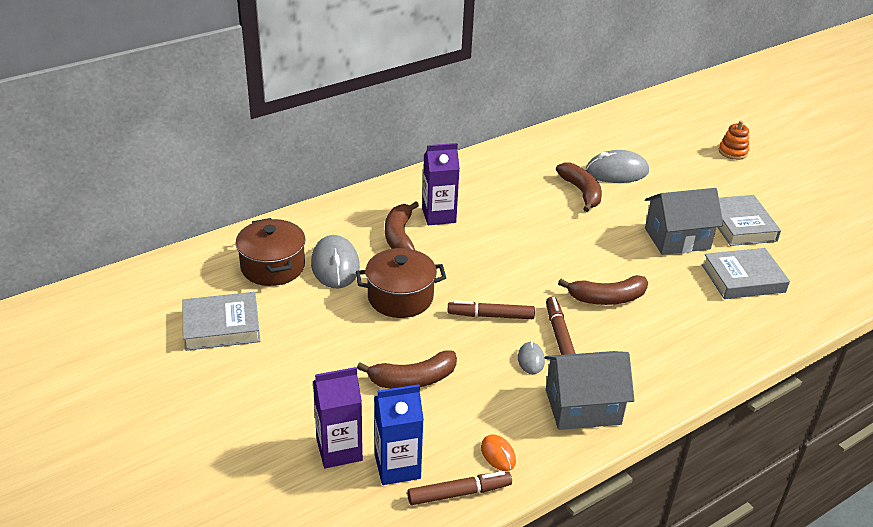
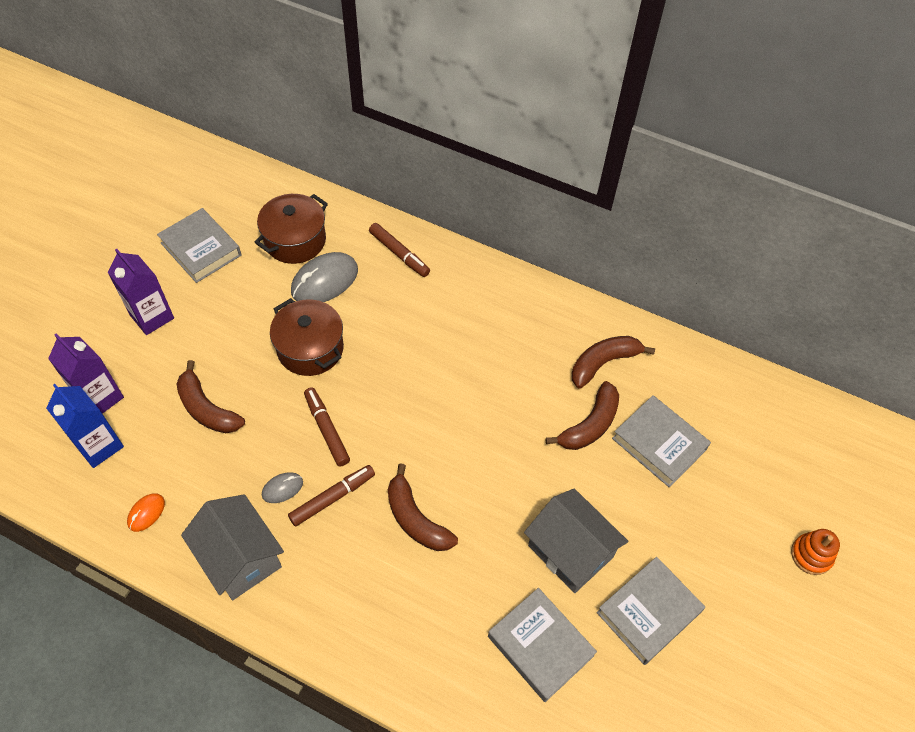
camera: 60 degrees right, 20 degrees up
(399, 236) = (399, 306): brown banana -> brown banana (603, 363)
(439, 216) = (454, 321): purple carton -> purple carton (152, 317)
(459, 493) = (89, 503): brown marker -> brown marker (399, 254)
(616, 172) = (659, 444): grey mouse -> grey book

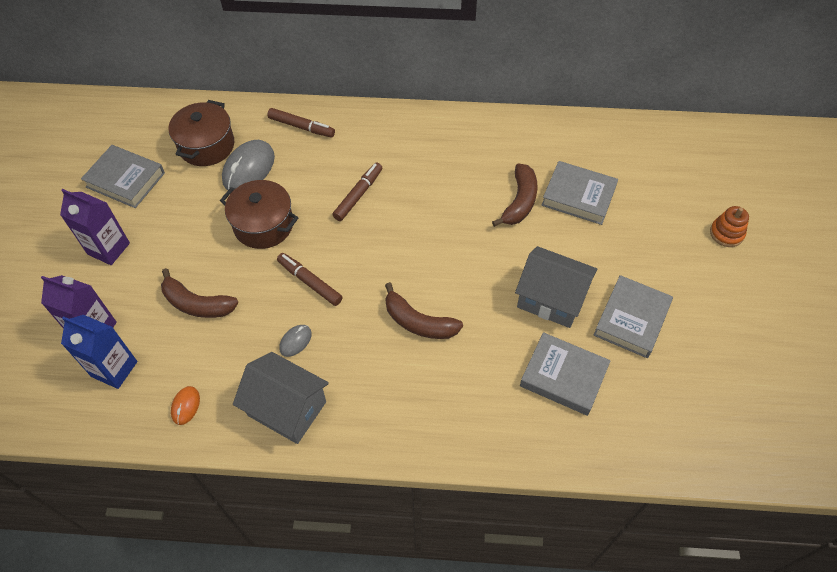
camera: 20 degrees left, 0 degrees up
(332, 498) = (341, 332): brown marker -> brown marker (358, 195)
(603, 363) = (507, 153): brown banana -> none

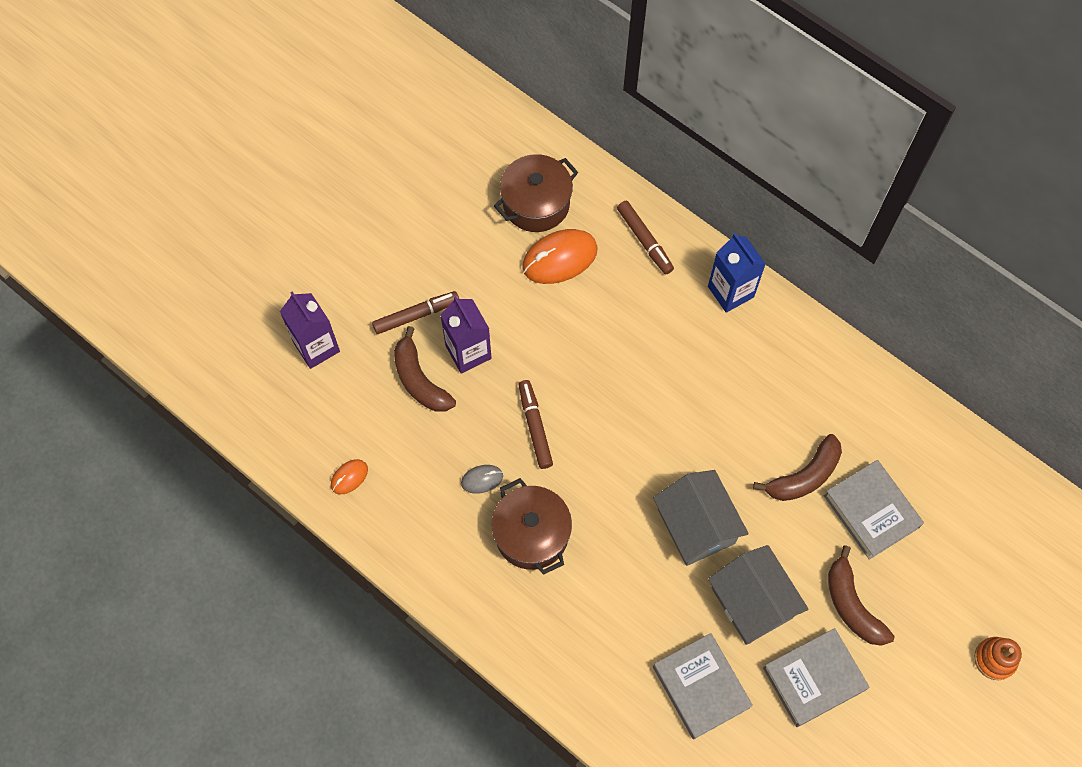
camera: 35 degrees right, 10 degrees up
(108, 249) = (376, 266): purple carton -> purple carton (468, 352)
(114, 369) = (311, 398): blue carton -> blue carton (730, 292)
(125, 180) = (435, 196): grey book -> none
(249, 169) = (559, 258): grey mouse -> orange mouse
(263, 225) = (532, 334): brown pot -> brown pot (531, 534)
(287, 408) = (432, 540): grey house -> grey house (696, 526)
(358, 195) = (646, 360): brown marker -> brown marker (416, 315)
(418, 322) = (606, 538): brown banana -> brown banana (852, 605)

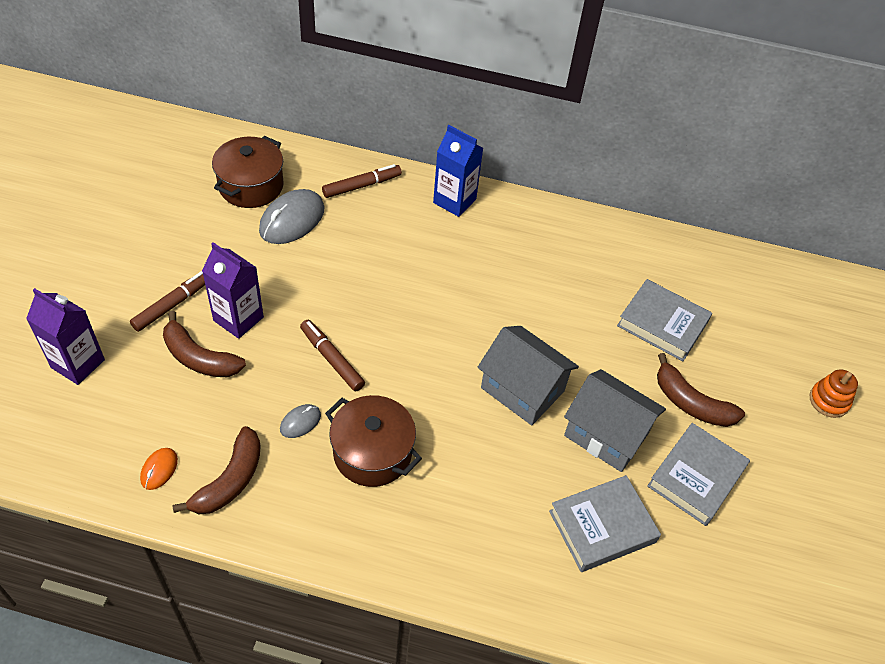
camera: 30 degrees left, 15 degrees down
(559, 258) = (292, 220): orange mouse -> grey mouse
(645, 240) = (362, 185): brown marker -> brown marker turned 60 degrees counterclockwise
(701, 687) = (602, 526): grey book -> grey book turned 60 degrees counterclockwise
(804, 476) = (592, 316): brown banana -> brown banana (230, 480)

